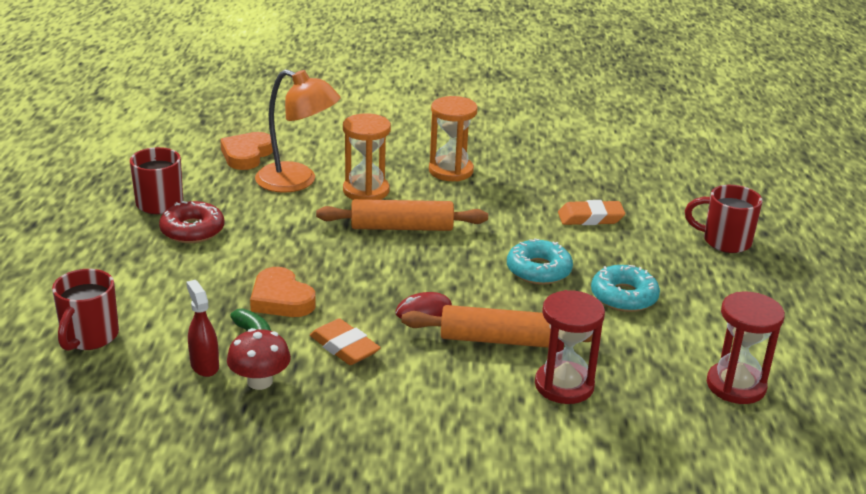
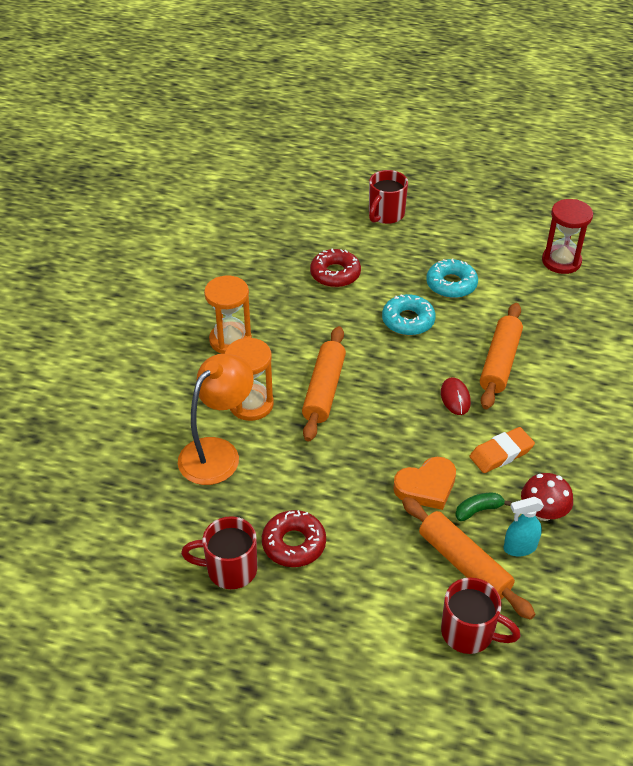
camera: 75 degrees left, 15 degrees up
(178, 329) = (464, 564): none -> orange rolling pin
(204, 366) = (519, 547): red spray bottle -> turquoise spray bottle
(246, 155) = (146, 488): orange heart -> none
(564, 385) = (557, 341): red hourglass -> none
(590, 218) = (335, 274): orange eraser -> red donut

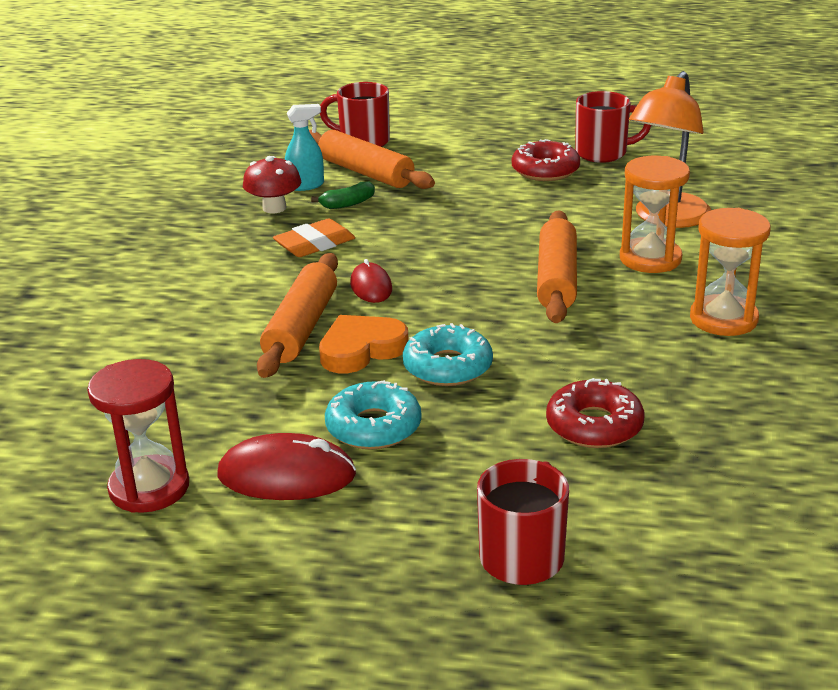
camera: 175 degrees right, 15 degrees down
(426, 486) = (407, 214): orange heart -> orange heart (361, 349)
(494, 261) = (286, 475): none -> red mouse

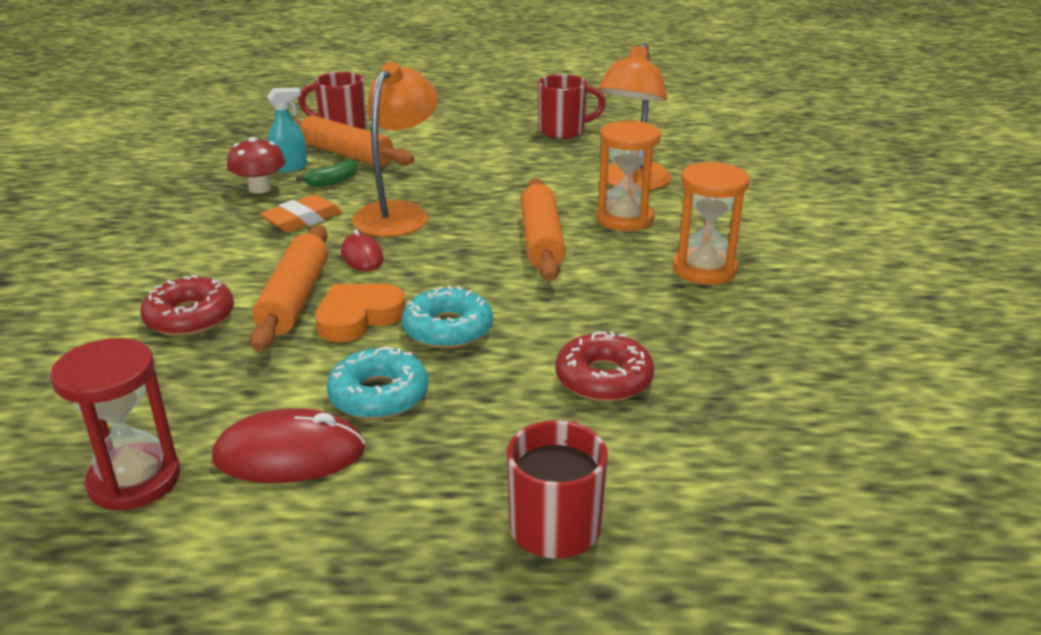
camera: 10 degrees left, 0 degrees up
(412, 242) = (398, 213): none -> orange lamp
(545, 170) = (514, 147): red donut -> red donut (190, 317)

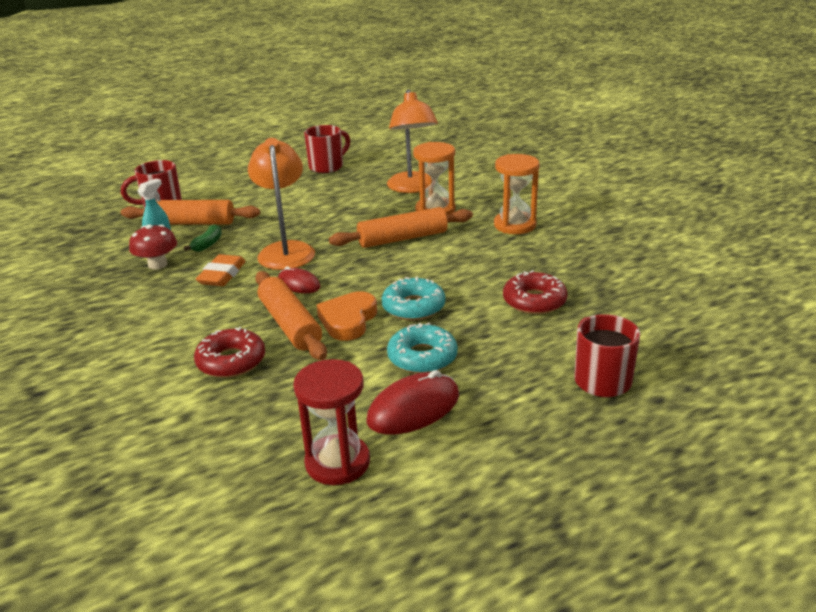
camera: 30 degrees left, 0 degrees up
(542, 241) = (402, 238): orange rolling pin -> orange rolling pin turned 75 degrees counterclockwise

